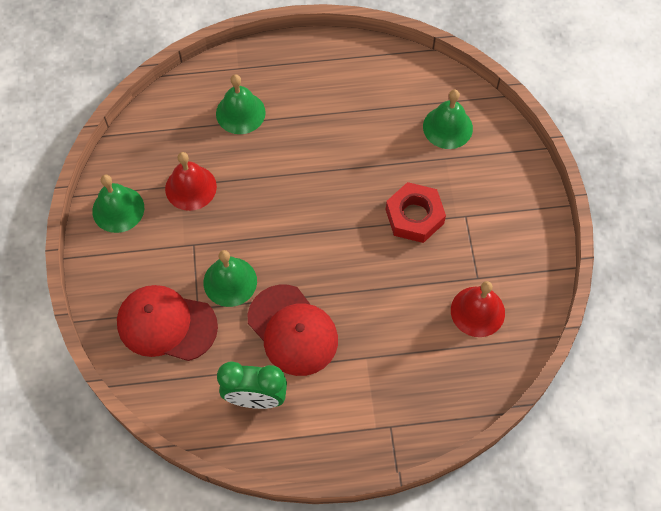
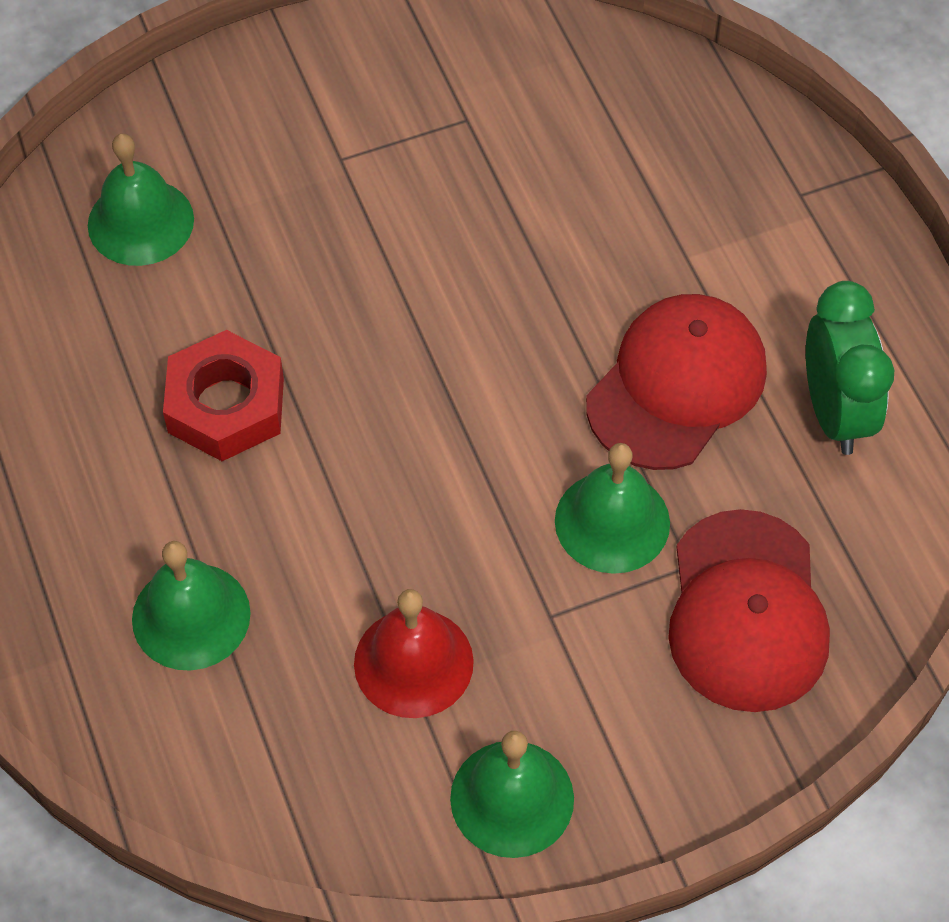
camera: 105 degrees left, 5 degrees down
(414, 216) = (365, 238): red nut -> red nut (226, 405)
(477, 311) = (534, 108): red bell -> none

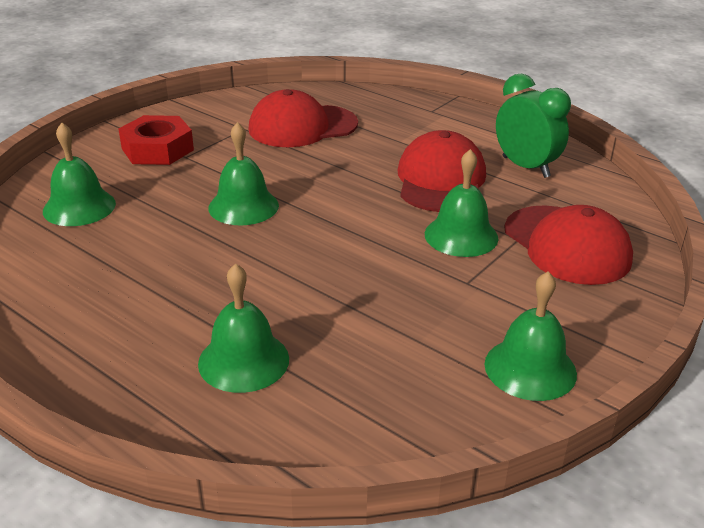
camera: 30 degrees left, 25 degrees down
(226, 405) = (191, 261): red nut -> red nut (157, 149)
(355, 318) = (243, 206): none -> green bell
(413, 662) = (409, 330): red bell -> none
(558, 153) = (302, 126): none -> red cap

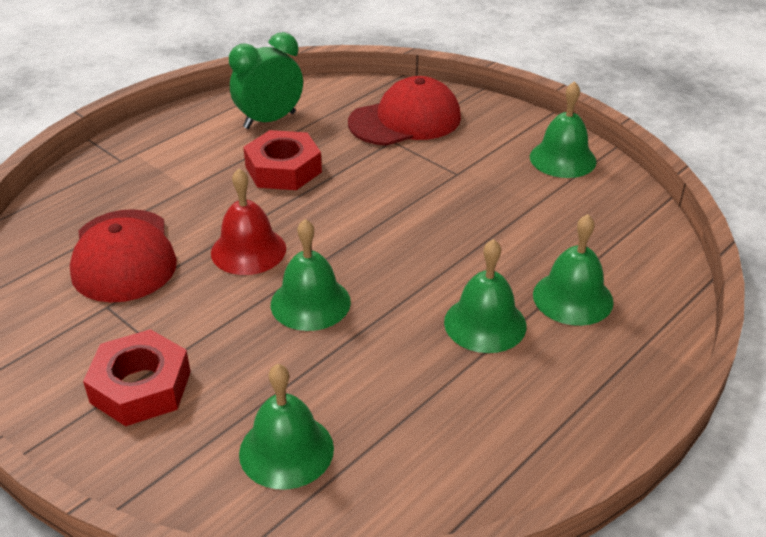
camera: 85 degrees left, 5 degrees up
(313, 174) = (248, 250): none -> red bell
(441, 180) = (283, 169): red cap -> red nut
(461, 236) = (386, 168): green bell -> green bell (485, 323)

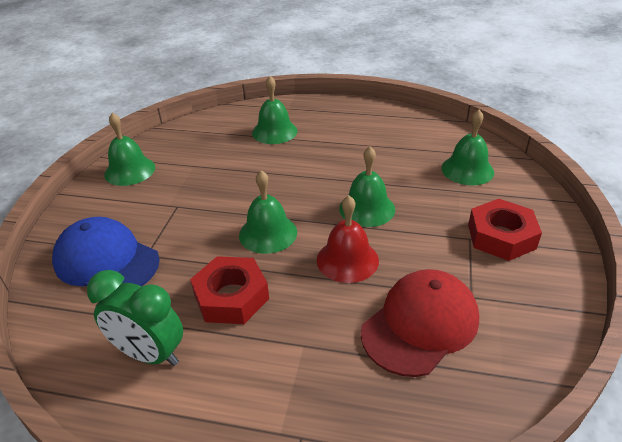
camera: 120 degrees left, 0 degrees up
(405, 120) = (106, 261): red cap -> blue cap
(485, 323) = (320, 148): green bell -> green bell (268, 233)

